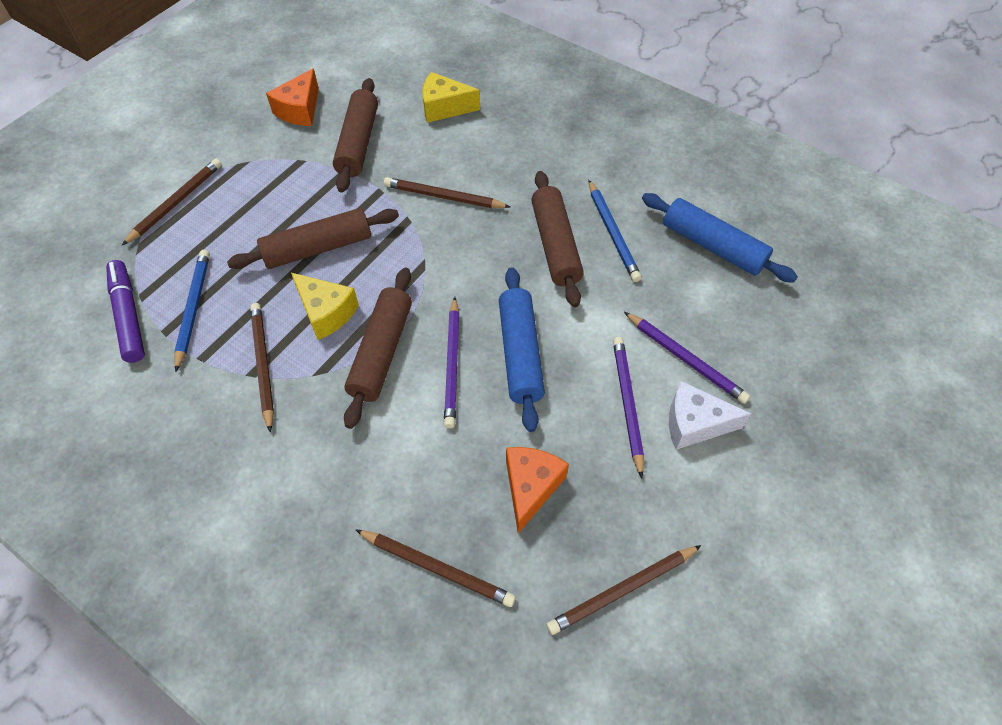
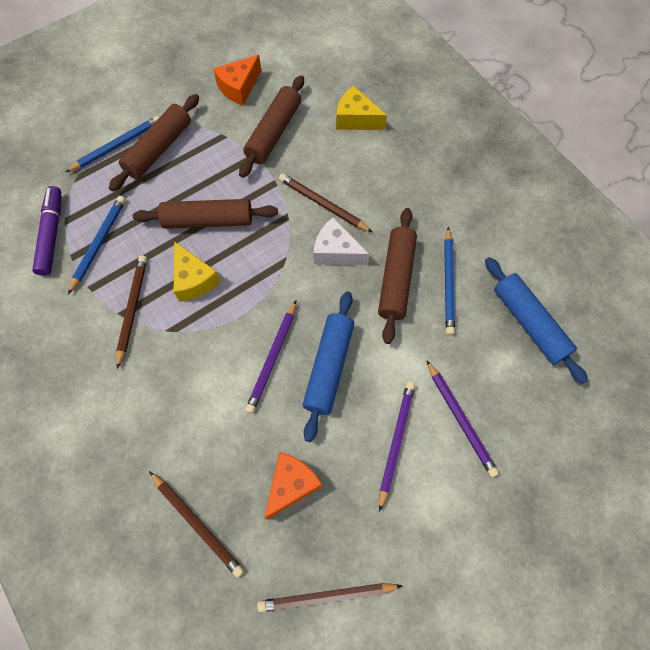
camera: 20 degrees right, 10 degrees up
(176, 203) = (117, 146): brown pencil -> blue pencil
(381, 352) = (223, 328): brown rolling pin -> brown rolling pin (158, 149)
(694, 423) = (443, 479): white cheese -> white cheese (336, 251)

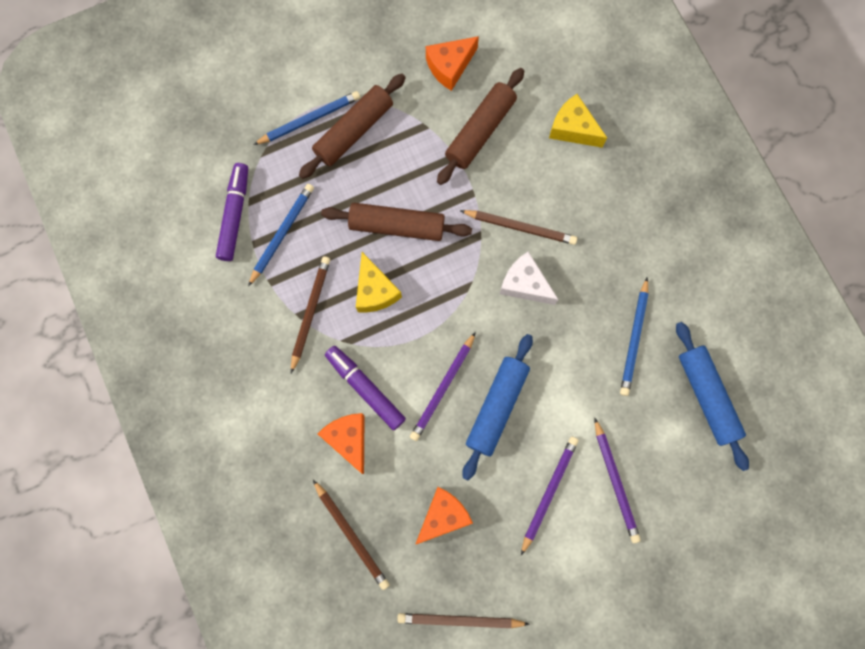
camera: 10 degrees right, 10 degrees up
(183, 424) = (349, 439): none -> orange cheese
(195, 371) = (365, 388): none -> purple marker
(323, 204) = (520, 227): brown pencil -> brown pencil turned 150 degrees clockwise
(396, 279) = (581, 325): brown rolling pin -> none

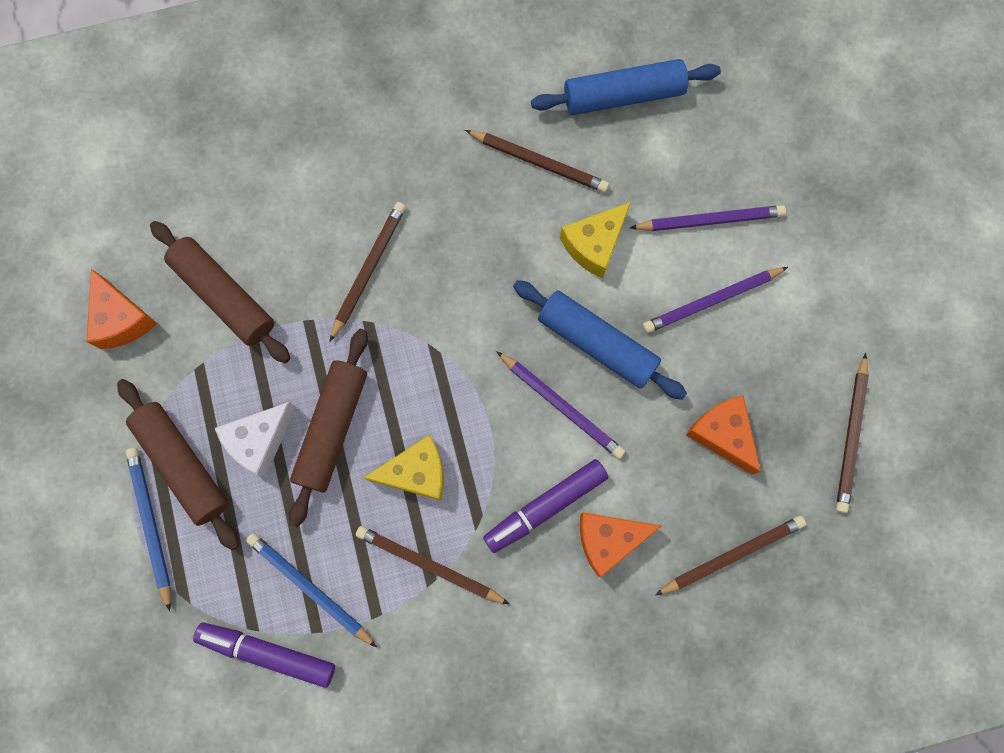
camera: 80 degrees left, 0 degrees up
(524, 284) = (444, 279): white cheese -> white cheese (260, 440)
(548, 492) = (712, 300): purple pencil -> purple pencil turned 60 degrees counterclockwise
(573, 128) = (249, 178): yellow cheese -> yellow cheese (594, 244)
(634, 338) = (539, 162): blue pencil -> brown pencil

